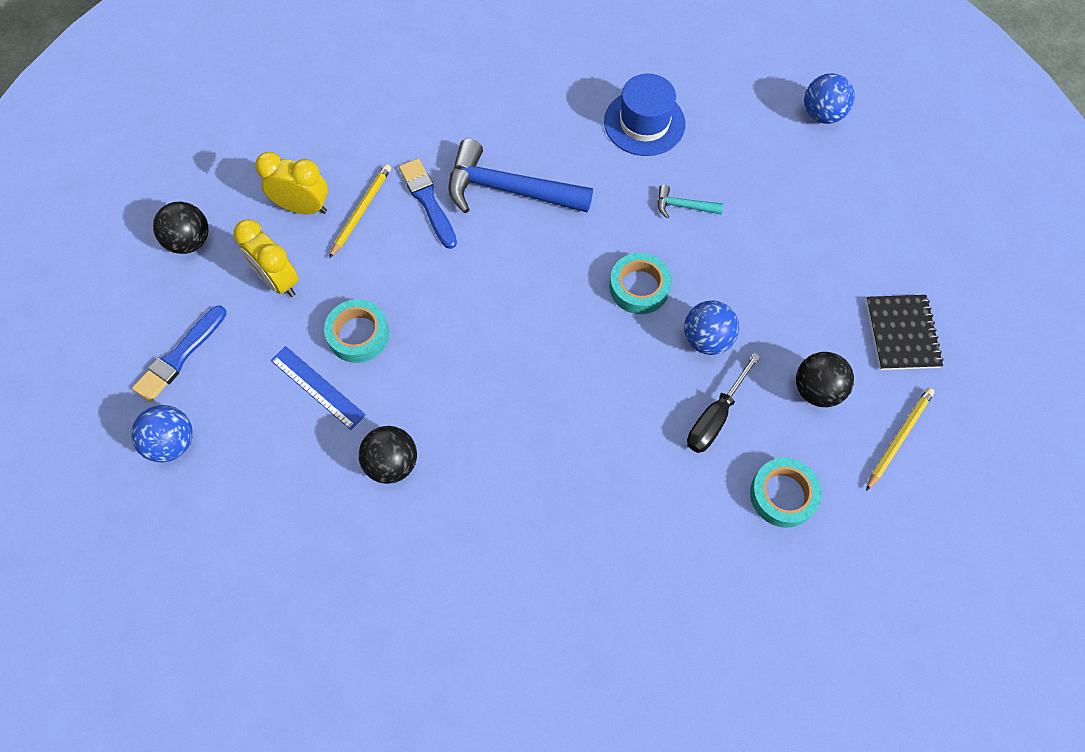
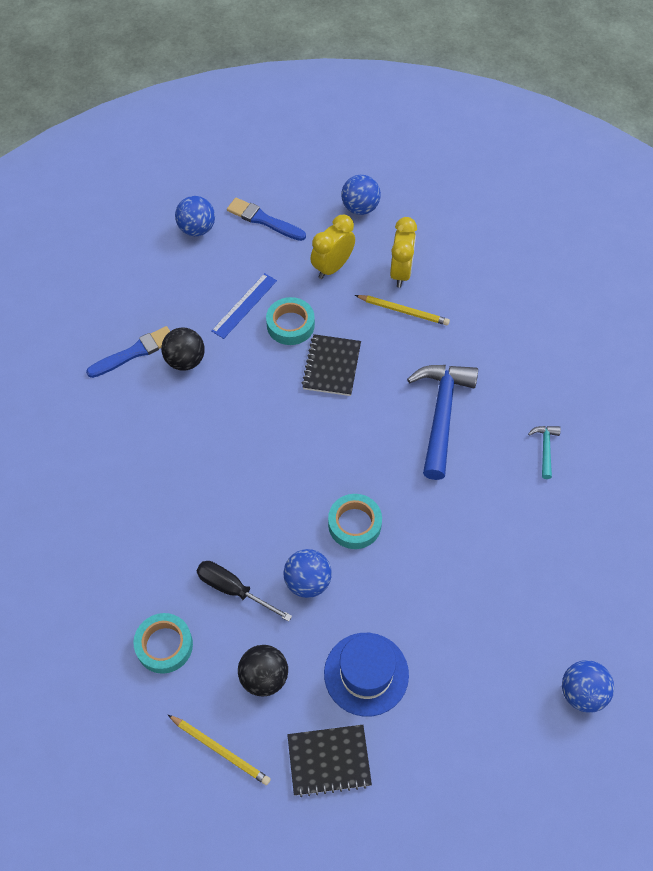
camera: 85 degrees right, 5 degrees down
(190, 241) = (360, 208): black ball -> blue ball
(428, 201) = (420, 356): blue brush -> blue brush (134, 352)
(428, 293) = (331, 366): none -> black notebook
(644, 123) = (536, 521): blue hat -> blue hat (366, 674)
(683, 206) = (446, 559): turquoise hammer -> turquoise hammer (545, 449)

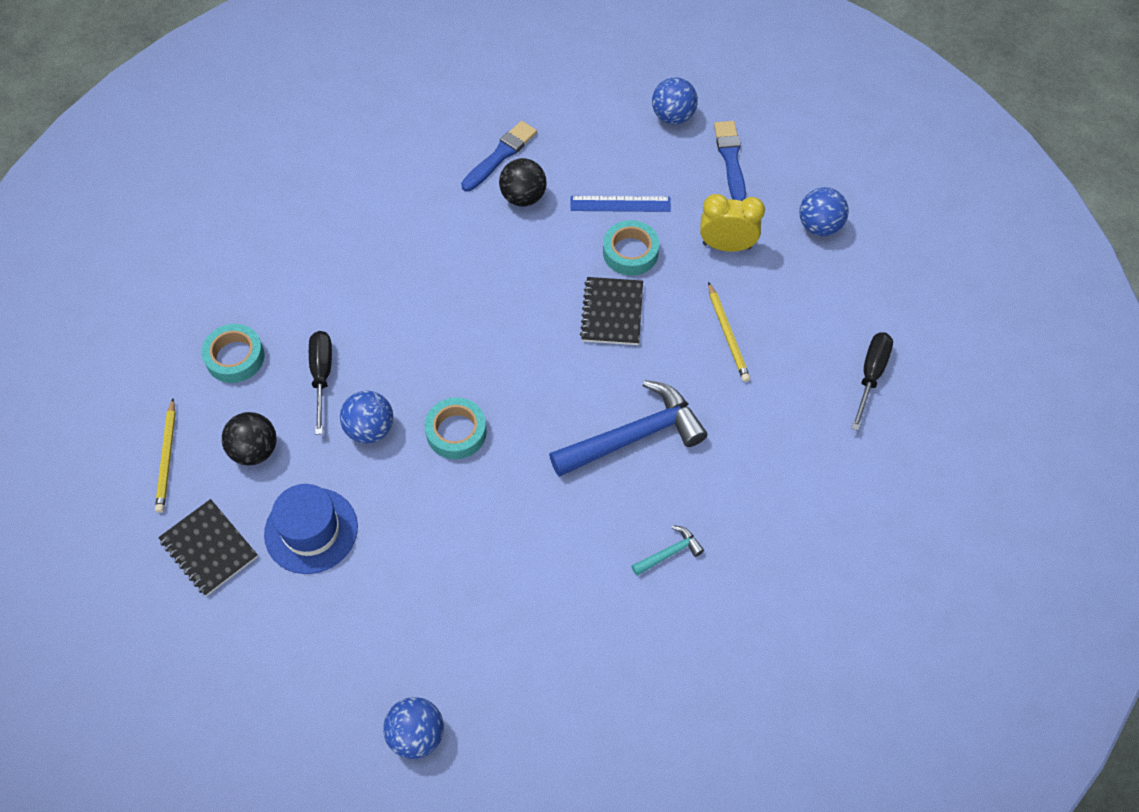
camera: 55 degrees right, 0 degrees up
(134, 352) = (500, 155): blue brush -> blue brush turned 75 degrees counterclockwise
(331, 366) = (612, 313): black notebook -> black notebook turned 60 degrees counterclockwise
(401, 272) = (772, 305): yellow clock -> none
(494, 255) = (870, 375): none -> black screwdriver

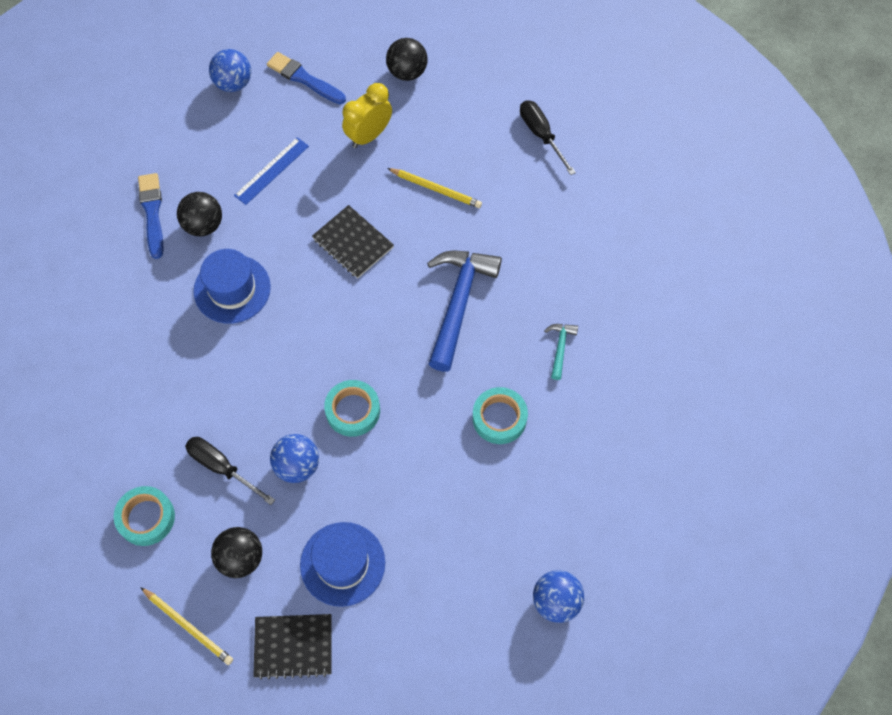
camera: 50 degrees left, 5 degrees up
(485, 260) = (232, 289): none -> blue hat
(630, 252) = (316, 195): turquoise tape -> turquoise tape (499, 418)
(819, 226) = (407, 72): blue ball -> black ball

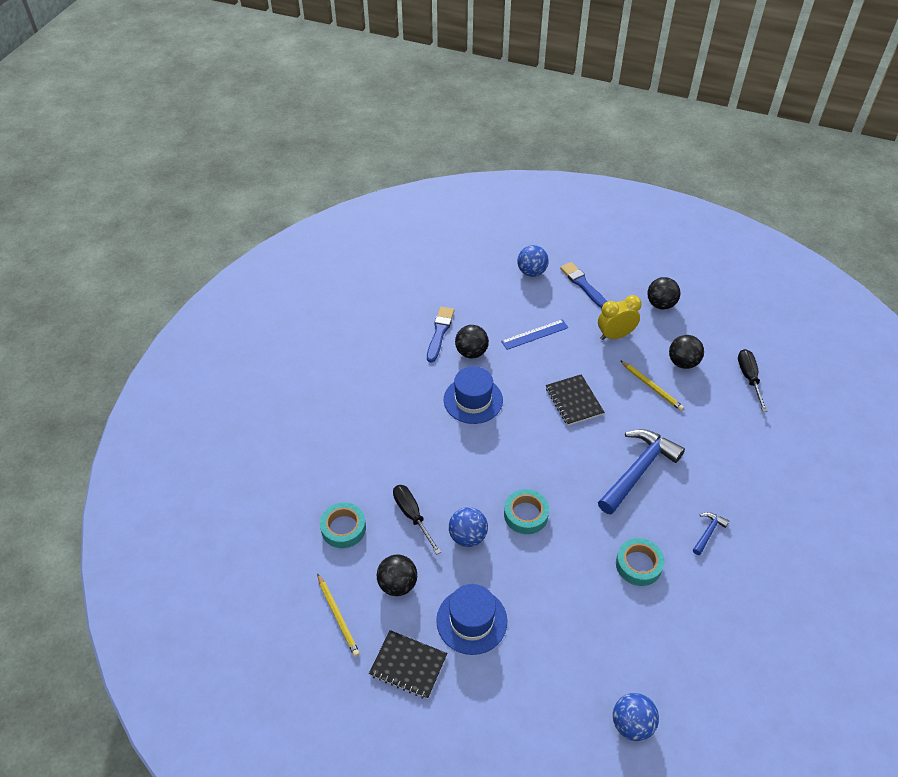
camera: 25 degrees right, 15 degrees down
(460, 142) = (683, 362): none -> black ball
(560, 348) = (708, 532): turquoise hammer -> blue hammer

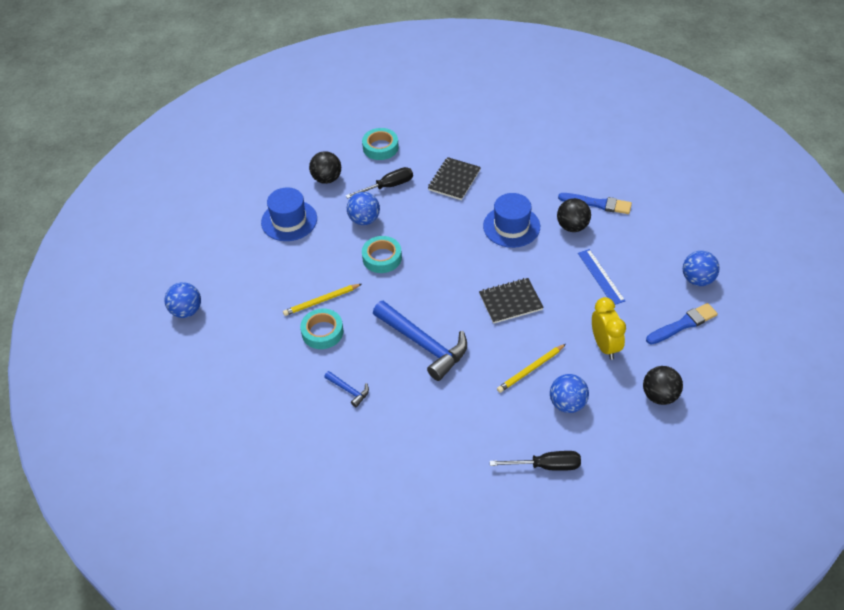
camera: 95 degrees right, 0 degrees up
(338, 616) = (305, 148): yellow pencil -> yellow pencil (321, 301)
(408, 665) = (260, 185): black notebook -> black notebook (454, 180)
(683, 362) = (567, 404): black ball -> blue ball

